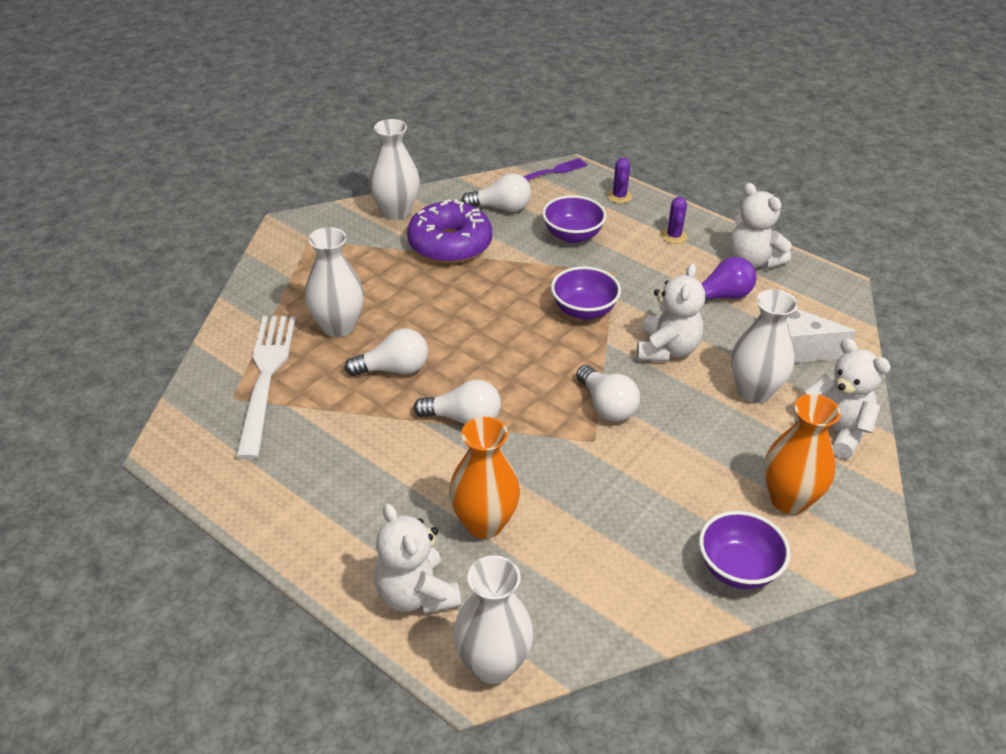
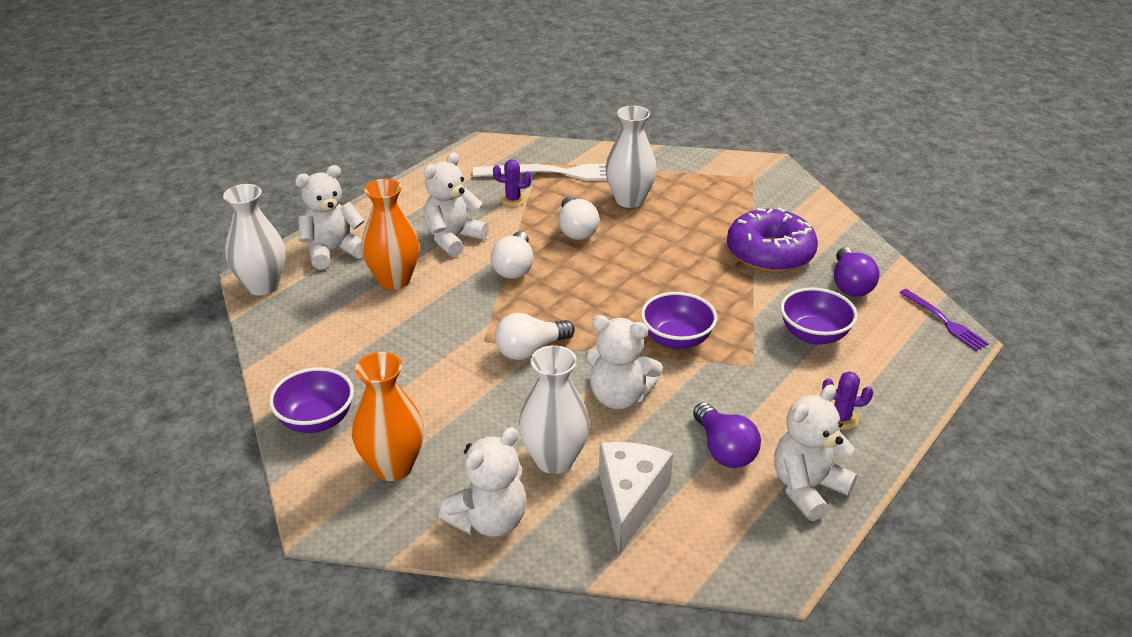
camera: 90 degrees right, 5 degrees down
(396, 212) = (816, 219): white vase -> none
(399, 473) = (453, 239): none -> white teddy bear
(501, 208) = (850, 285): white light bulb -> purple light bulb
(619, 196) = (914, 375): purple cactus -> purple cactus (513, 199)

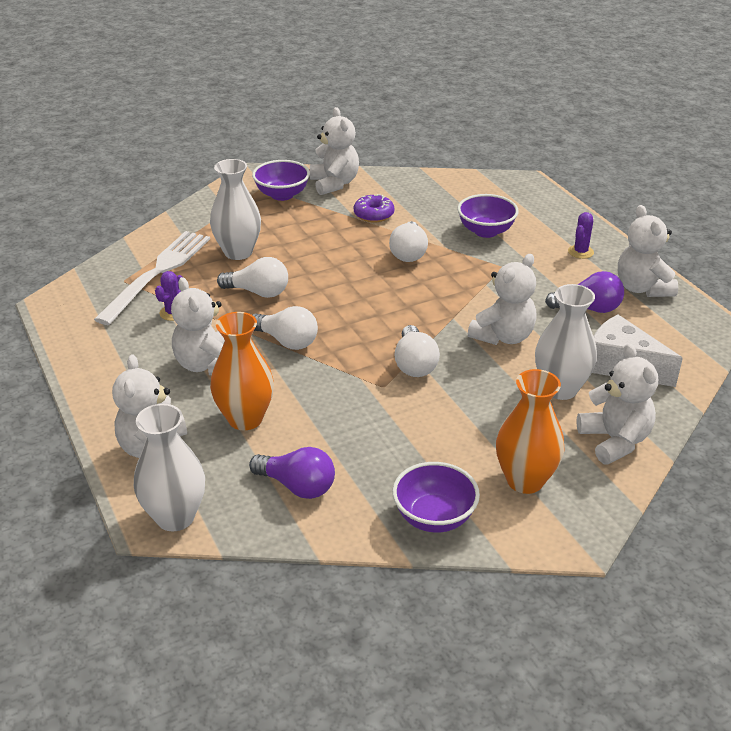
camera: 65 degrees left, 0 degrees up
(676, 339) = (451, 289): purple bowl -> purple bowl (282, 195)
(719, 294) = (408, 253): none -> white light bulb
(770, 253) = (373, 214): purple donut -> purple donut, size x0.53
(804, 213) = (334, 184): none -> white teddy bear
(850, 285) = (439, 197): purple light bulb -> purple light bulb (297, 486)
(945, 321) = (505, 180): purple fork -> none

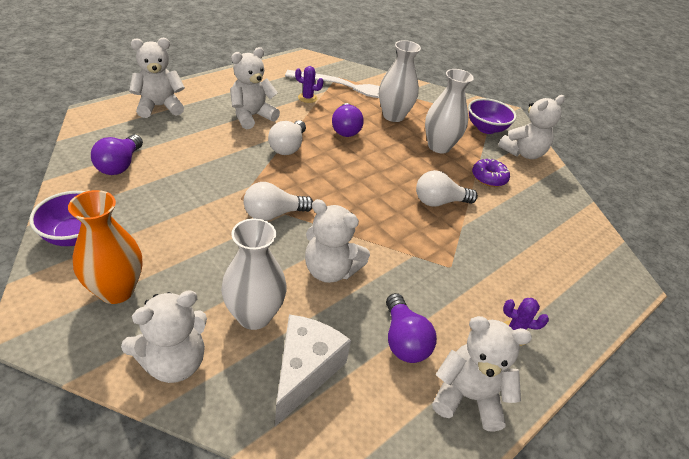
camera: 70 degrees right, 5 degrees up
(175, 517) = (95, 120): white vase -> white vase (439, 146)
(245, 419) = (194, 137): orange vase -> none
(258, 292) = (345, 129): white light bulb -> purple light bulb
(486, 231) = (508, 252): purple bowl -> none
(642, 288) = (468, 396): white teddy bear -> white teddy bear turned 45 degrees clockwise

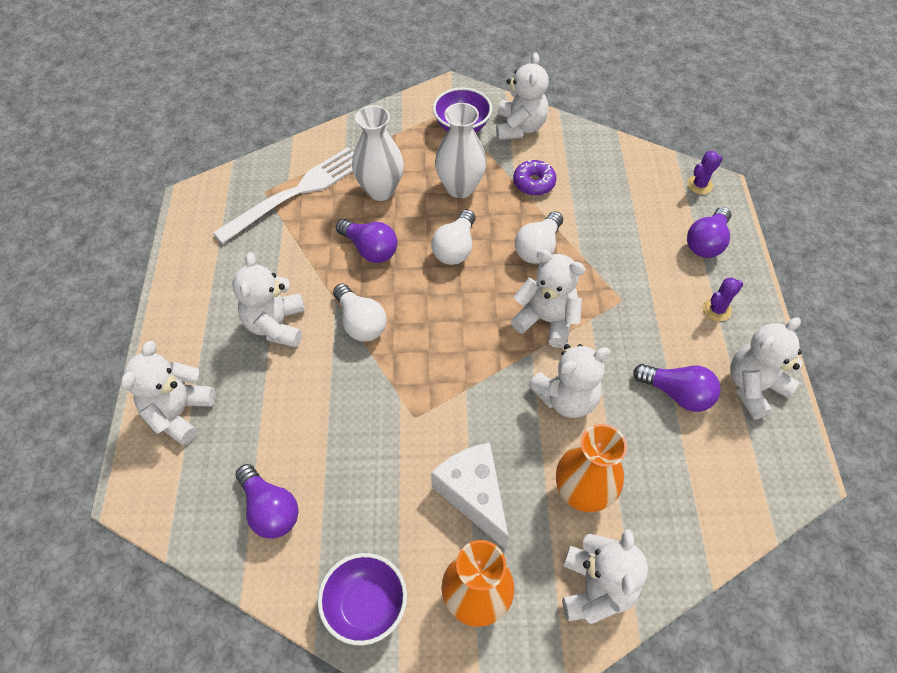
camera: 45 degrees left, 15 degrees up
(254, 315) = (582, 493): white vase -> orange vase
(273, 214) = (459, 400): white light bulb -> white light bulb (455, 248)
(304, 371) = (665, 489): white cheese -> white cheese (473, 495)
(307, 98) = (283, 248): purple cactus -> purple cactus (699, 185)
(385, 231) = (546, 320): none -> white teddy bear
(568, 297) = (706, 242): none -> purple light bulb

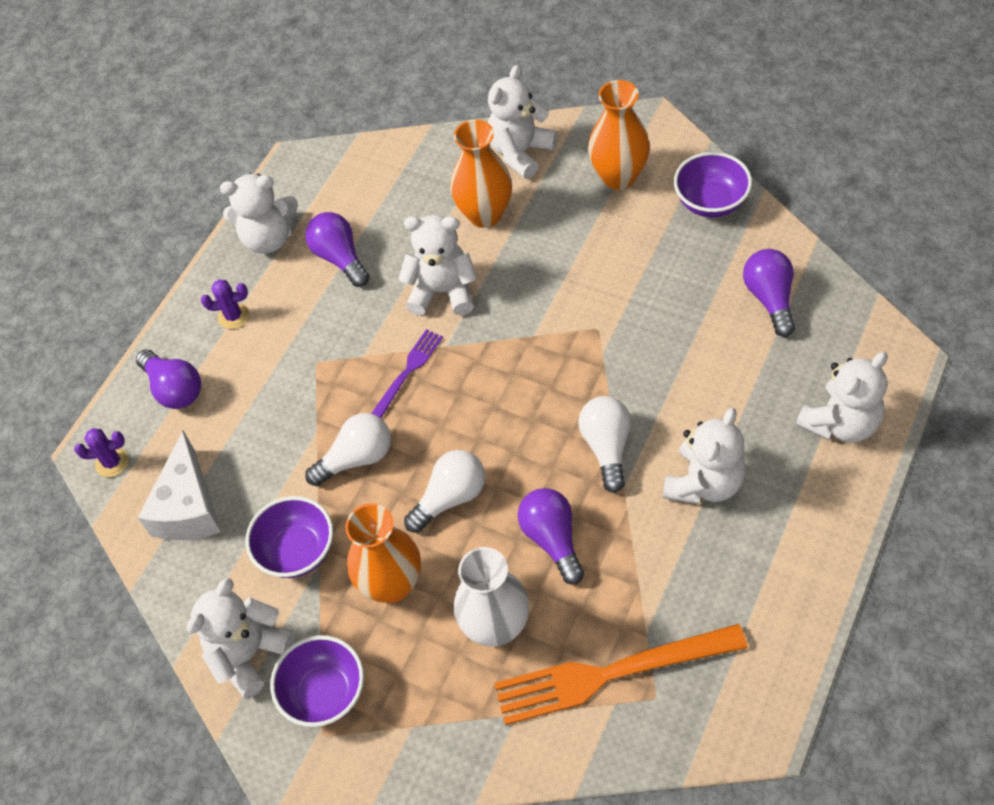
camera: 145 degrees left, 0 degrees up
(297, 192) = (610, 674): white fork -> orange fork
(460, 188) = (392, 585): white vase -> orange vase
(473, 495) = (579, 245): white cheese -> white cheese (188, 507)
(534, 183) = (297, 551): purple donut -> purple bowl
(546, 320) = (408, 372): white teddy bear -> purple fork
(706, 242) = (174, 389): purple light bulb -> purple light bulb turned 75 degrees clockwise

